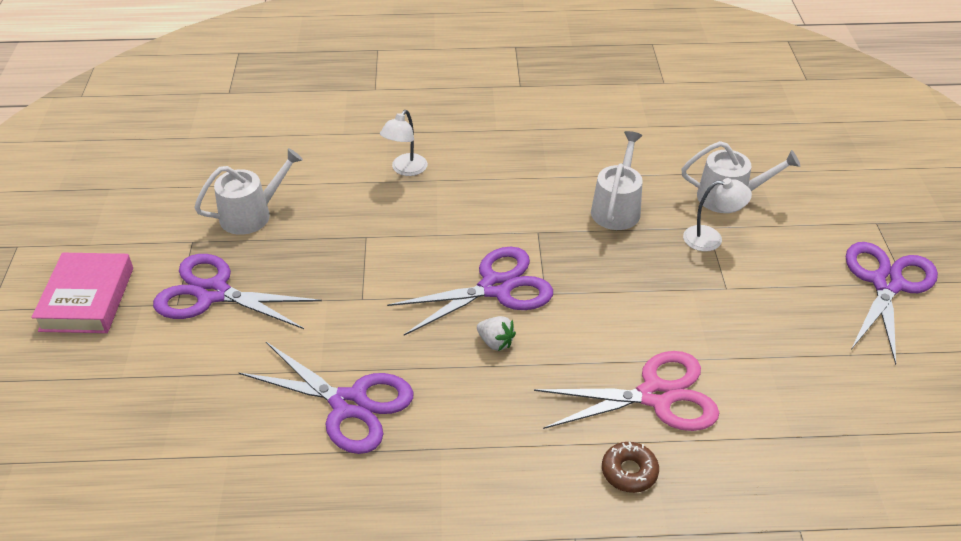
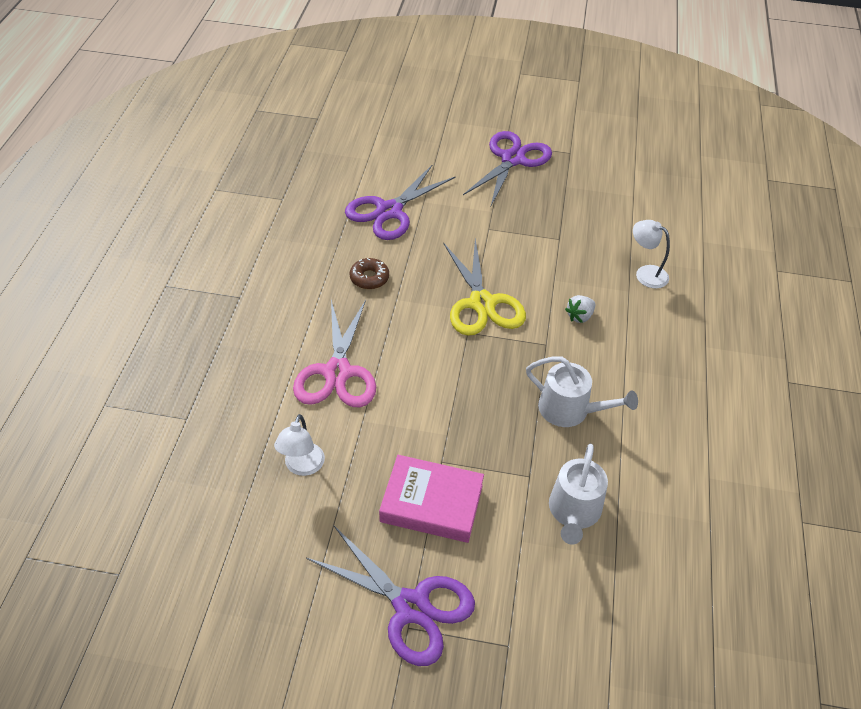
camera: 100 degrees right, 5 degrees up
(87, 299) = (520, 108): pink book -> pink book (431, 503)
(251, 215) = (596, 182): white watering can -> none
(495, 288) = (482, 303): purple scissors -> yellow scissors
(495, 342) = (422, 292): white strawberry -> white strawberry (579, 316)
(629, 472) = (276, 337): brown donut -> brown donut (369, 278)
(711, 238) = (512, 473): white lamp -> white lamp (302, 467)

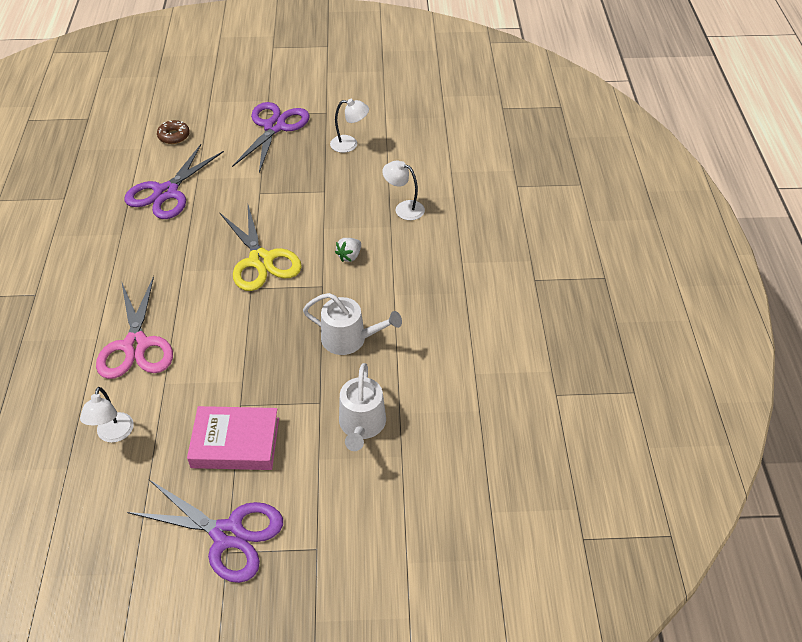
camera: 10 degrees left, 0 degrees up
(369, 278) = (155, 256): brown donut -> brown donut (174, 136)
(592, 192) = (350, 144): none -> white lamp

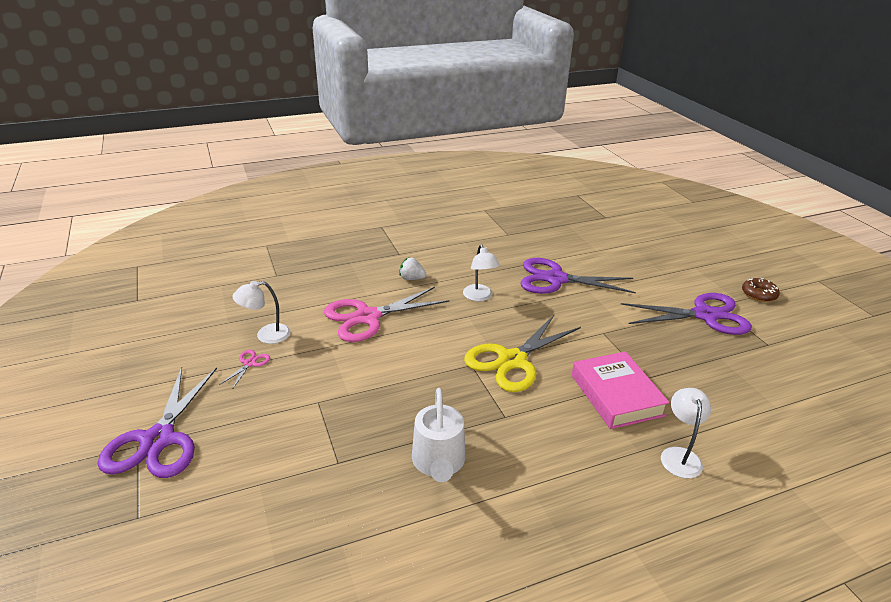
camera: 70 degrees right, 15 degrees down
(153, 453) = (250, 363): none -> pink scissors
(174, 136) = (629, 262): brown donut -> brown donut (759, 294)
(235, 442) = (270, 412): pink book -> pink book (616, 395)
(349, 256) = (563, 427): white strawberry -> white strawberry (412, 278)
(350, 144) = (739, 377): white lamp -> white lamp (479, 297)
(362, 425) = (315, 510): white watering can -> none

